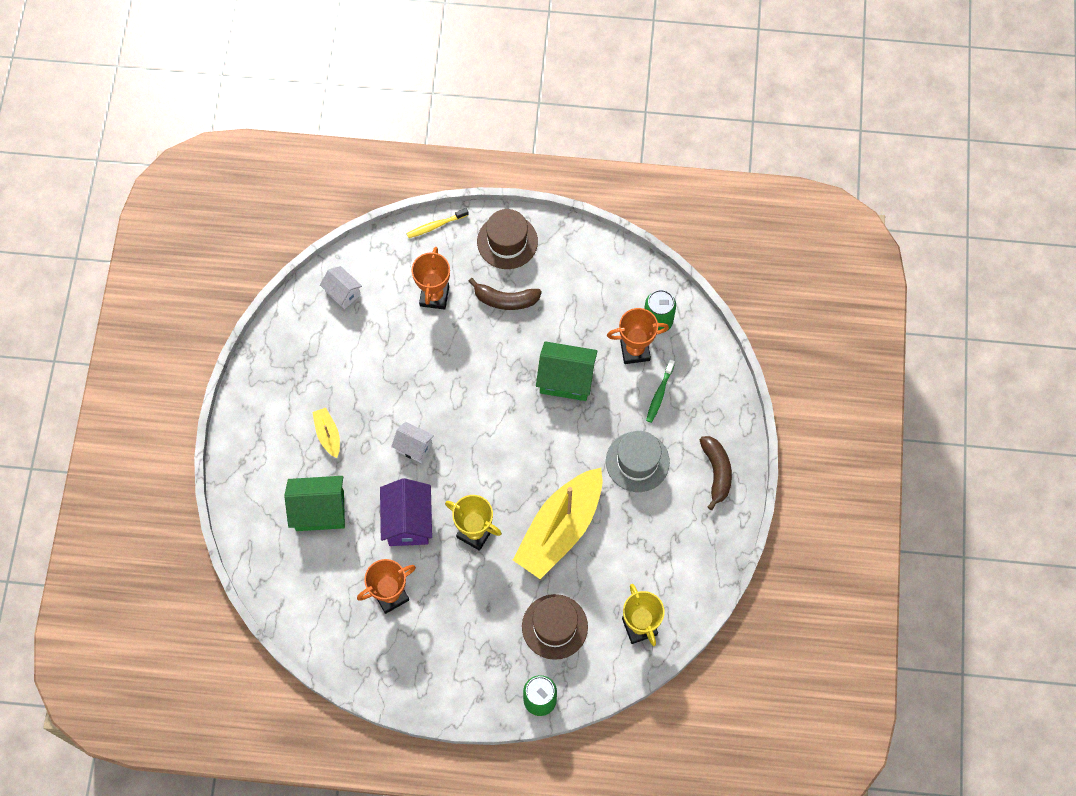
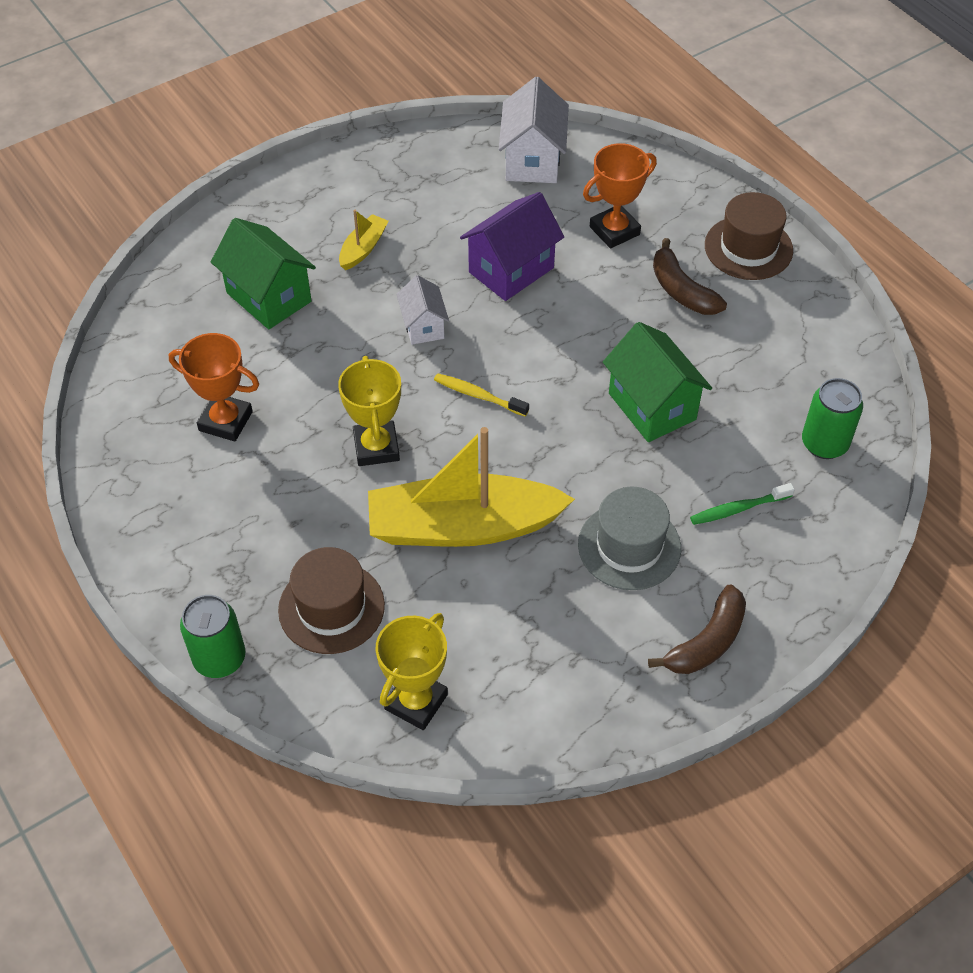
camera: 50 degrees right, 15 degrees down
(343, 293) = (533, 160): white house -> white house, size x1.66
(408, 521) = (330, 378): purple house -> purple house (511, 270)
(436, 225) = (693, 181): yellow toothbrush -> yellow toothbrush (478, 395)
(635, 350) = (763, 447): orange trophy -> none

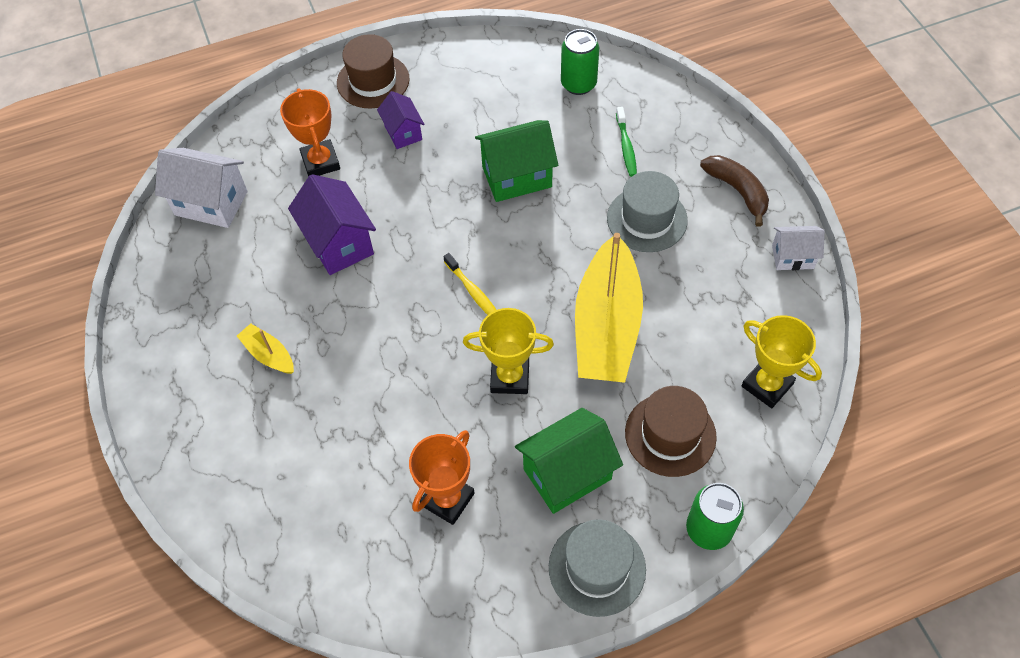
camera: 75 degrees left, 5 degrees up
(165, 560) = (597, 568): none -> grey hat
(269, 297) = (302, 444): green house -> green house (567, 474)
(423, 326) = (382, 320): white house -> white house (792, 257)
(478, 395) = (473, 292): yellow toothbrush -> yellow toothbrush turned 75 degrees counterclockwise
(681, 290) = (403, 132): brown banana -> purple house

